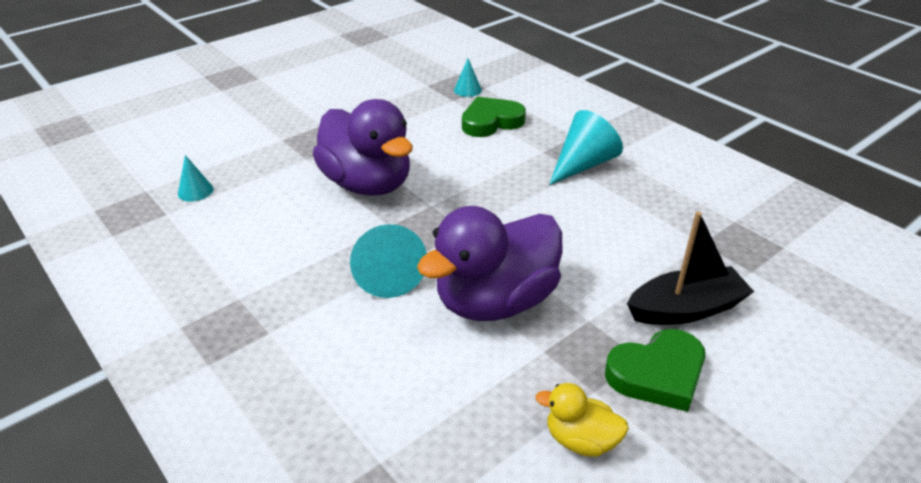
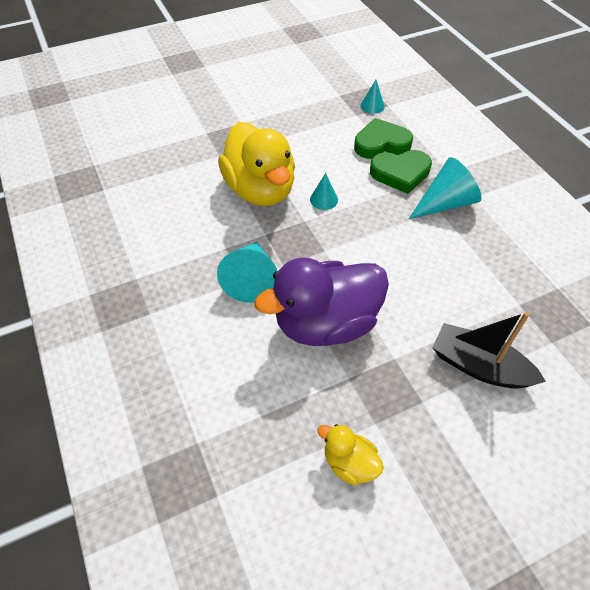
camera: 15 degrees right, 15 degrees up
(195, 191) = (129, 172): turquoise cone -> turquoise cone (324, 199)
(367, 184) = (260, 190): purple duck -> yellow duck
(657, 374) = (431, 421): green heart -> green heart (400, 173)
(686, 309) = (479, 366): black boat -> black boat turned 150 degrees counterclockwise

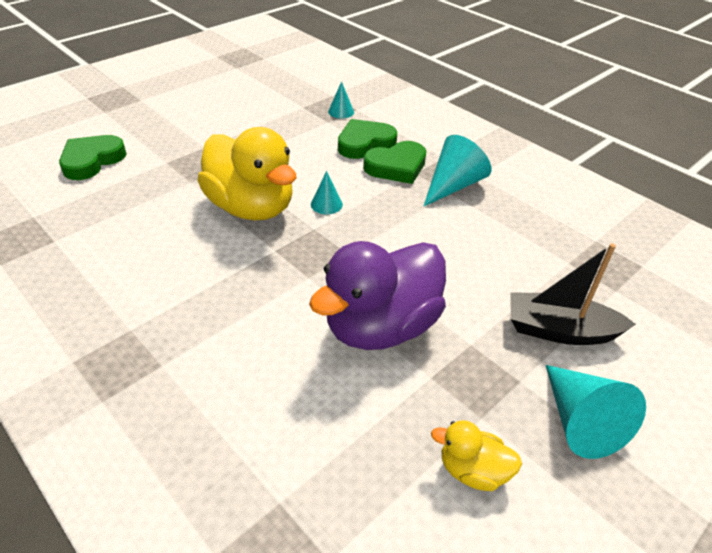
camera: 20 degrees left, 10 degrees down
(149, 121) = (92, 160): none -> green heart
(251, 279) = (276, 299): turquoise cone -> turquoise cone (580, 421)

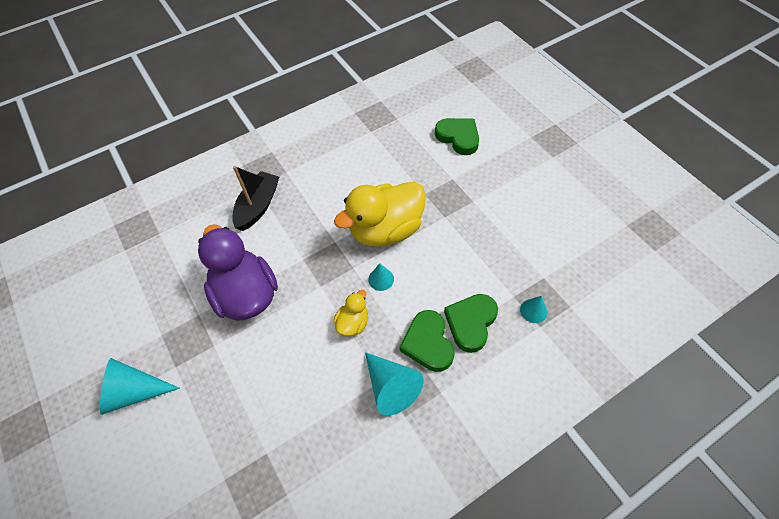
camera: 105 degrees right, 15 degrees up
(365, 143) = (471, 323): green heart -> green heart turned 135 degrees counterclockwise
(472, 470) = (134, 320): yellow duck -> yellow duck (353, 323)
(559, 330) = (203, 411): black boat -> black boat (258, 206)

